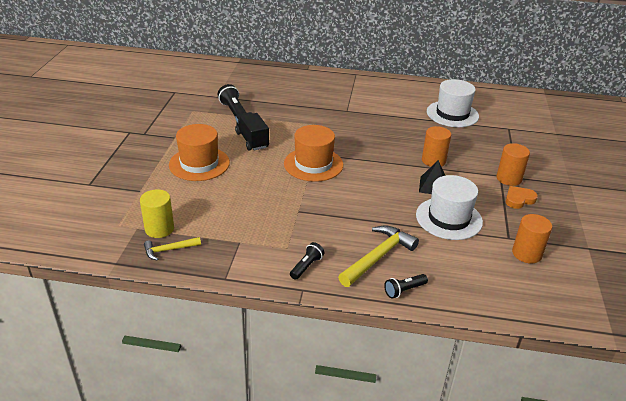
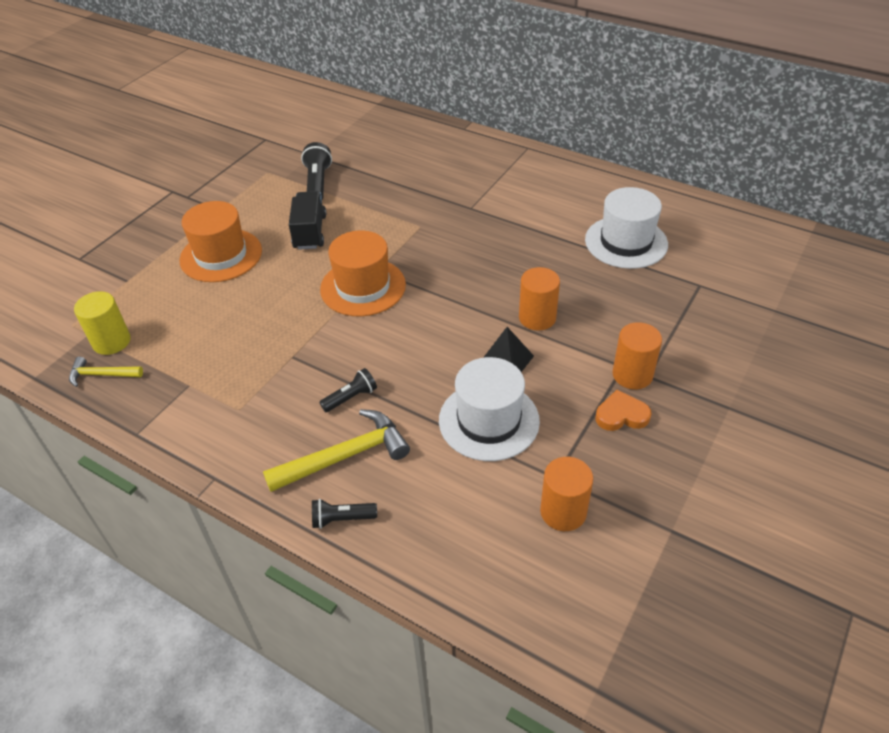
camera: 25 degrees right, 10 degrees up
(306, 266) = (243, 444): black flashlight -> black flashlight (351, 397)

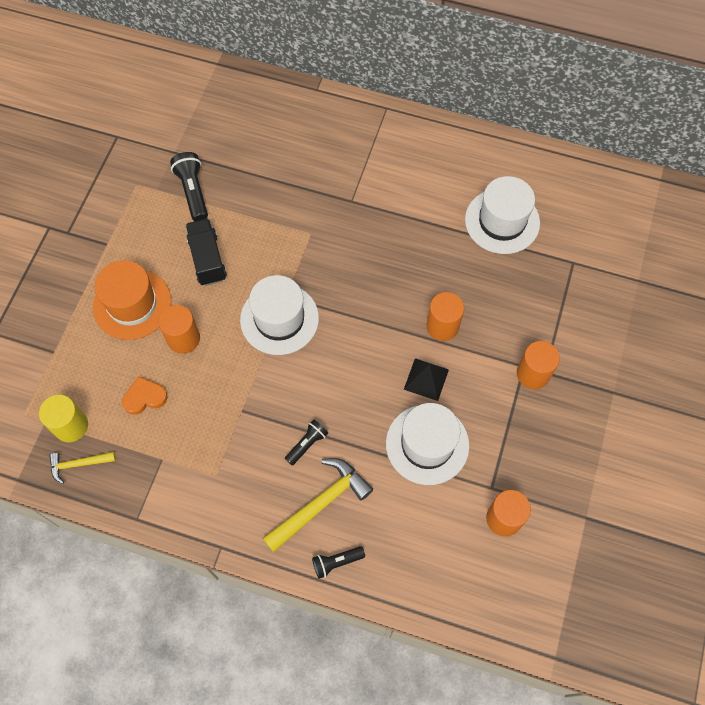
camera: 15 degrees left, 20 degrees up
(258, 289) = (183, 338): none -> orange cylinder
(363, 287) = (279, 319): orange hat -> white hat
(621, 415) = (531, 417): orange heart -> orange heart (145, 397)

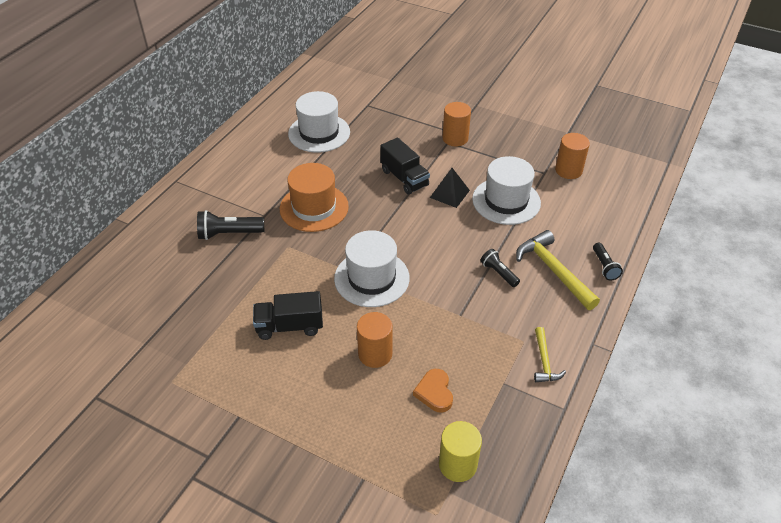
camera: 80 degrees left, 20 degrees down
(78, 464) = (503, 459): yellow hammer -> yellow hammer (544, 361)
(132, 304) = (323, 396): orange hat -> orange hat (314, 208)
(193, 192) = (204, 331): black flashlight -> black flashlight (229, 234)
(442, 326) = (404, 178): orange cylinder -> black truck

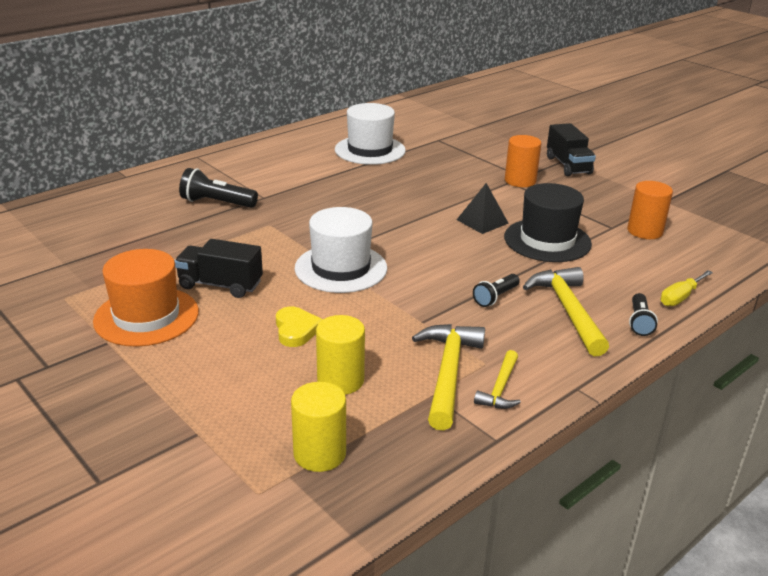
camera: 20 degrees right, 15 degrees down
(314, 208) = (320, 202): orange hat -> orange hat (146, 316)
(375, 354) = (296, 330): orange cylinder -> yellow heart
(404, 178) = (438, 199): black truck -> black truck (568, 165)
(434, 392) = (340, 380): orange heart -> yellow cylinder
(498, 273) = (495, 297): black flashlight -> black flashlight turned 120 degrees counterclockwise
(503, 359) = (448, 373): none -> yellow hammer
(506, 201) = (547, 240): white hat -> black hat
(620, 233) = (680, 297): none -> yellow screwdriver

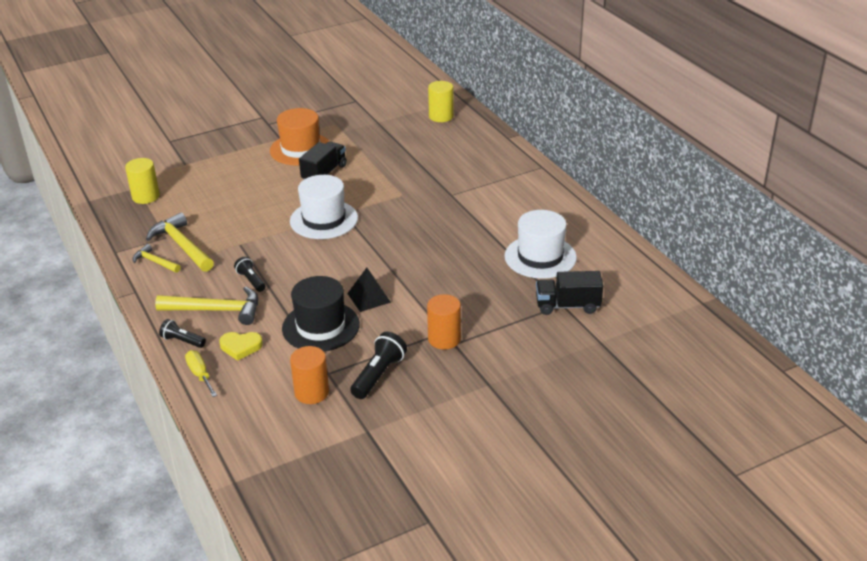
camera: 105 degrees right, 5 degrees up
(217, 203) = (447, 174): black flashlight -> black flashlight (378, 375)
(296, 330) = (258, 197): yellow heart -> yellow heart (241, 347)
(340, 380) = (199, 208): yellow cylinder -> yellow cylinder (441, 116)
(448, 373) = (182, 245): yellow hammer -> yellow hammer turned 150 degrees counterclockwise
(568, 165) = (473, 384): black truck -> black truck (567, 306)

